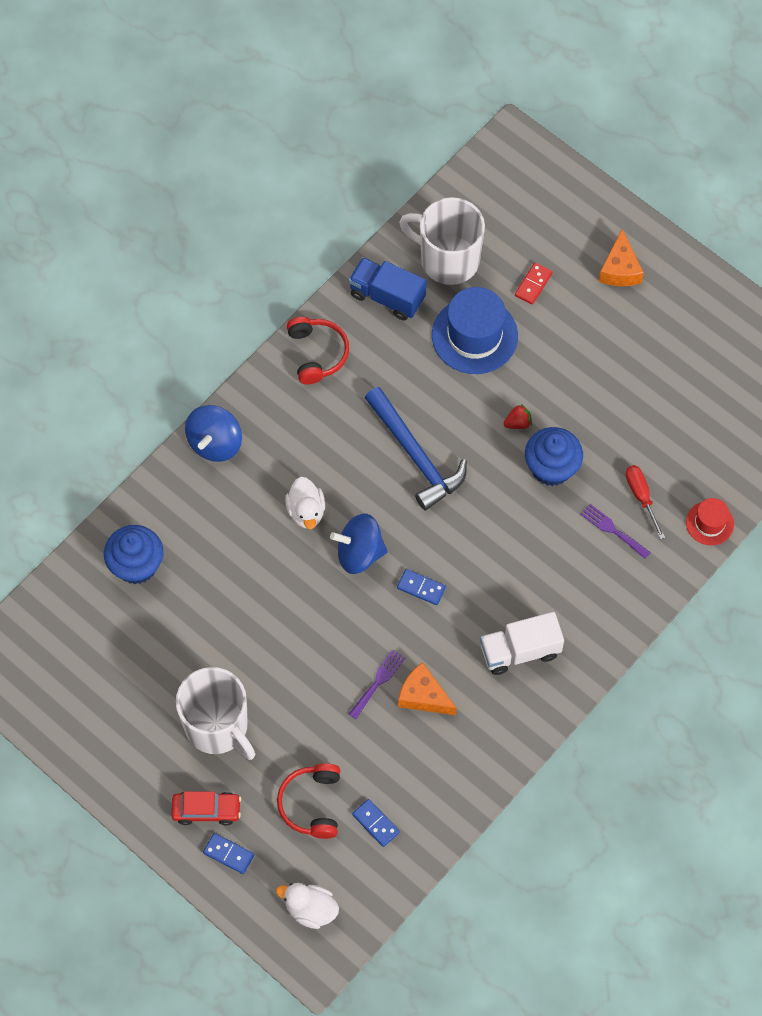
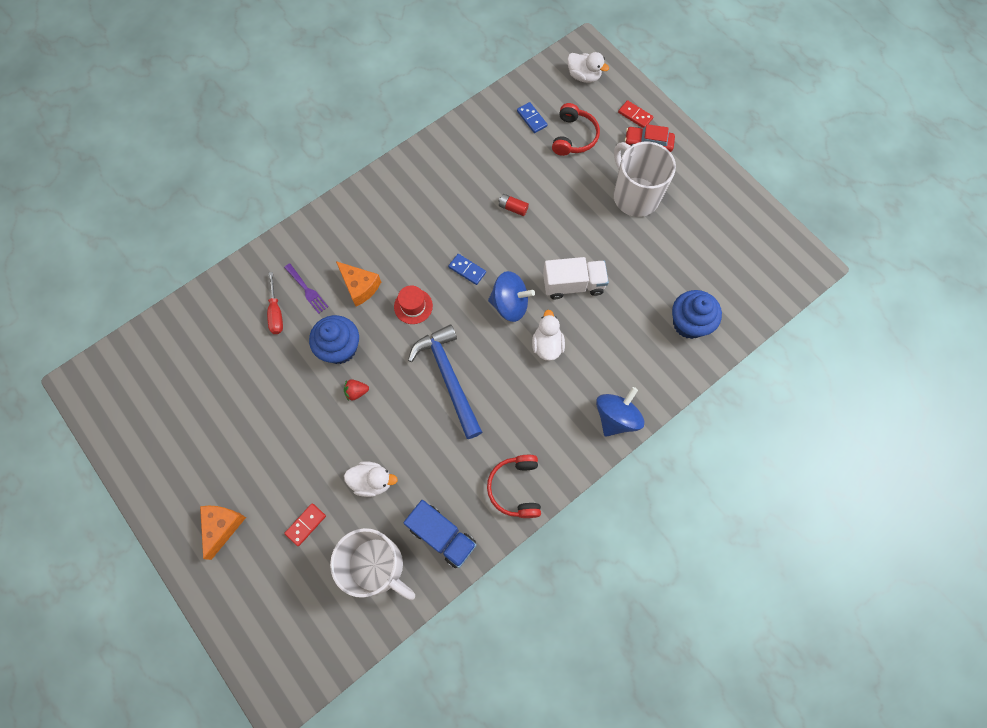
camera: 170 degrees left, 5 degrees up
(228, 854) = (635, 115): blue domino -> red domino
(378, 682) = (513, 208): purple fork -> red battery
(423, 696) = (482, 193): orange cheese -> orange cheese (360, 286)
(474, 335) = (372, 481): blue hat -> white duck
(520, 651) = (404, 213): white truck -> white truck (573, 284)
(709, 523) = (230, 283): red hat -> red hat (413, 306)

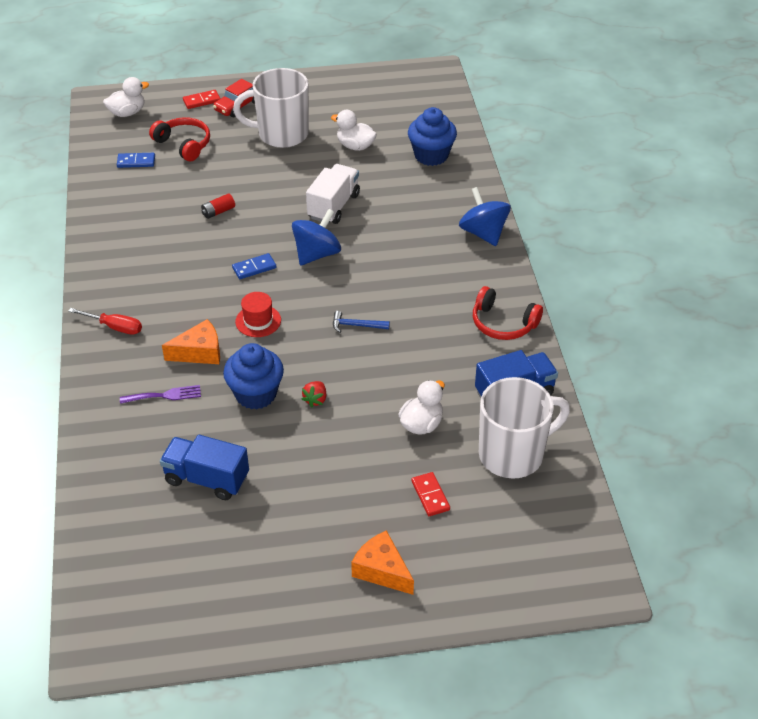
camera: 60 degrees left, 25 degrees down
(247, 364) = (207, 479): none -> blue truck
(276, 313) = (168, 431): red screwdriver -> red screwdriver (115, 327)
(448, 377) = (356, 325): blue hammer -> blue hammer, size x0.43
(547, 345) = (379, 247): white duck -> white duck (355, 146)

